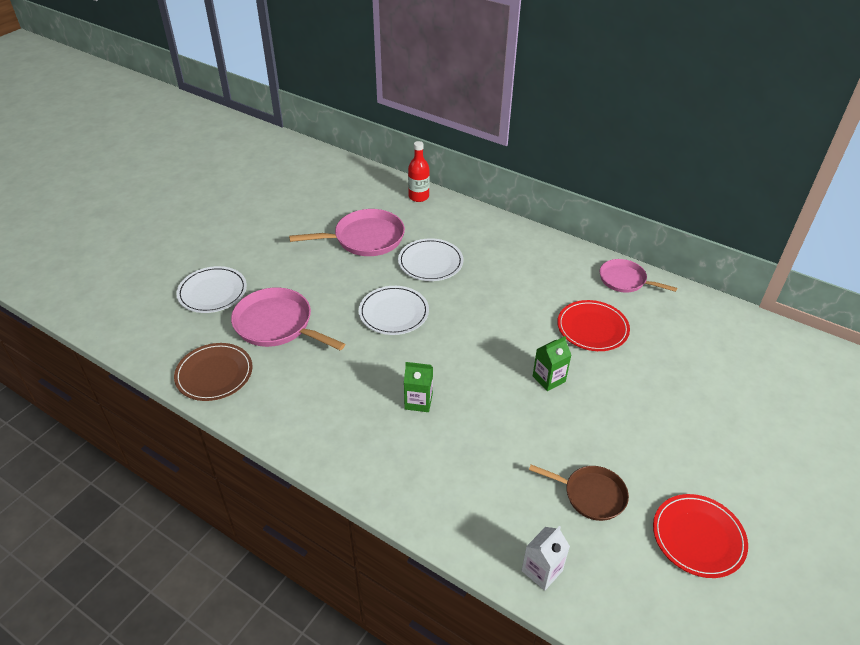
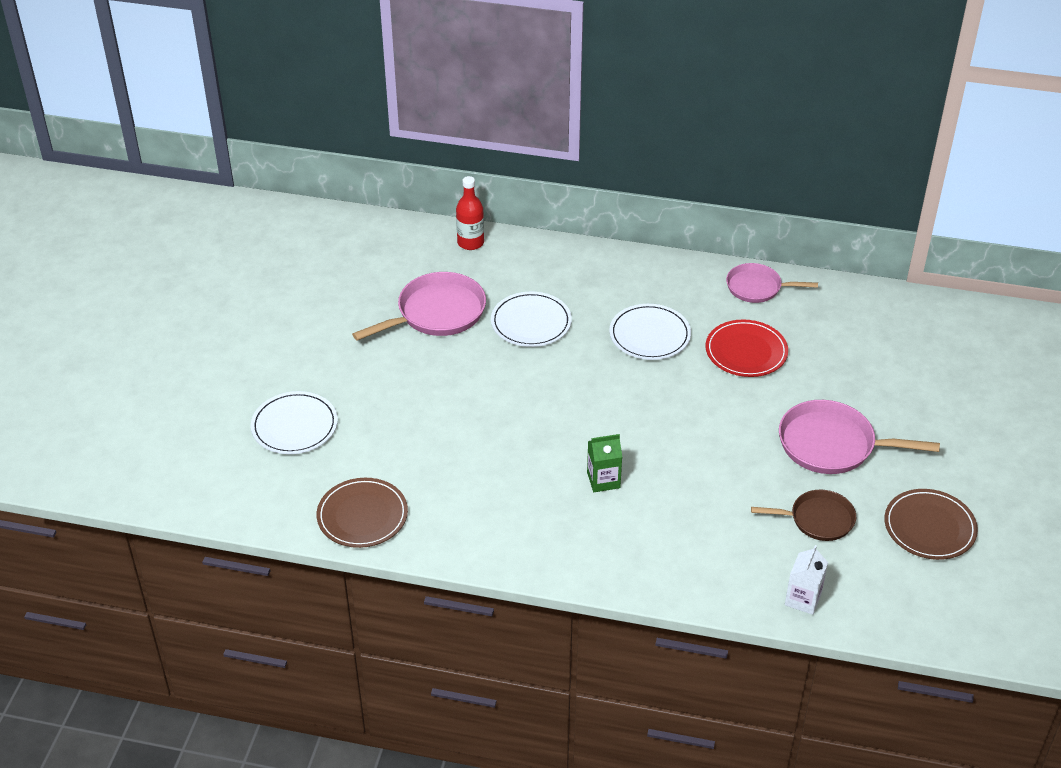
camera: 20 degrees left, 0 degrees up
(277, 324) = (397, 442): pink pan -> pink pan (832, 445)
(394, 312) = (522, 392): white plate -> white plate (649, 335)
(549, 379) = (726, 418): green carton -> none
(698, 537) = (929, 527): red plate -> brown plate

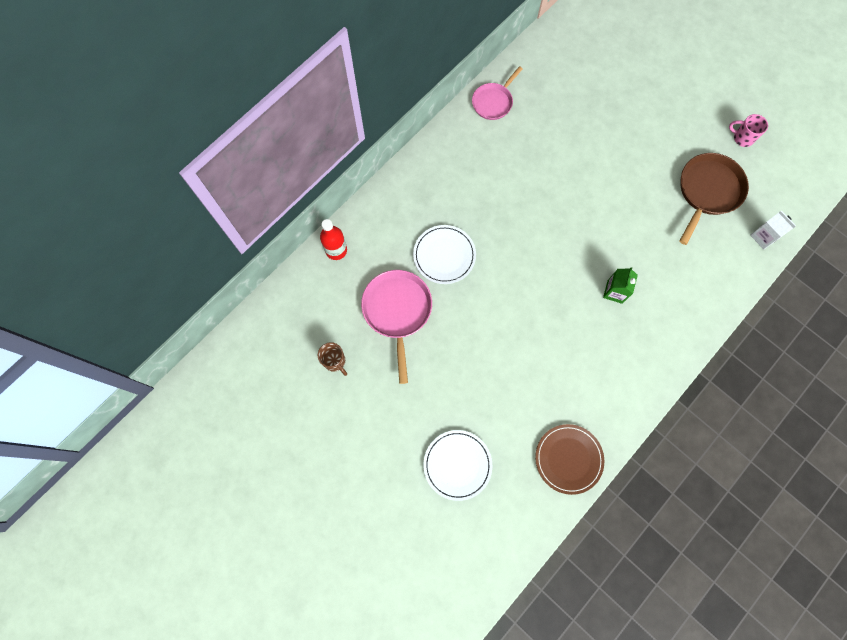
camera: 60 degrees left, 30 degrees up
(346, 291) = (335, 361): none -> brown mug
(649, 335) = (500, 190): white plate -> none
(746, 351) = (548, 144): red plate -> none
(818, 519) = (707, 191): brown pan -> brown pan, size x1.57
(832, 445) = (653, 146): pink pan -> none
(929, 527) = (742, 138): brown plate -> pink mug

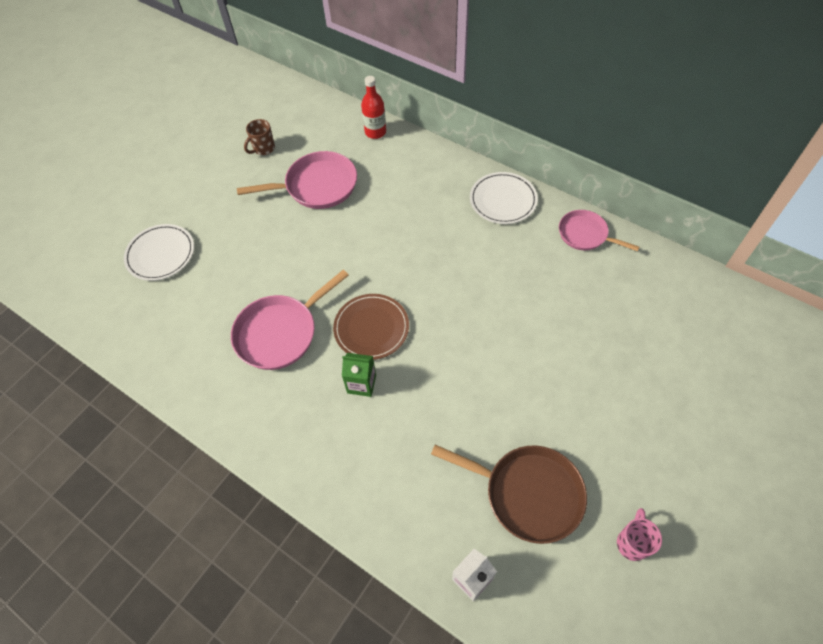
camera: 85 degrees right, 15 degrees down
(444, 255) = (383, 215): white plate -> white plate (503, 200)
(560, 353) = (280, 333): none -> pink pan
(568, 459) = (160, 352): brown plate -> brown plate (371, 328)

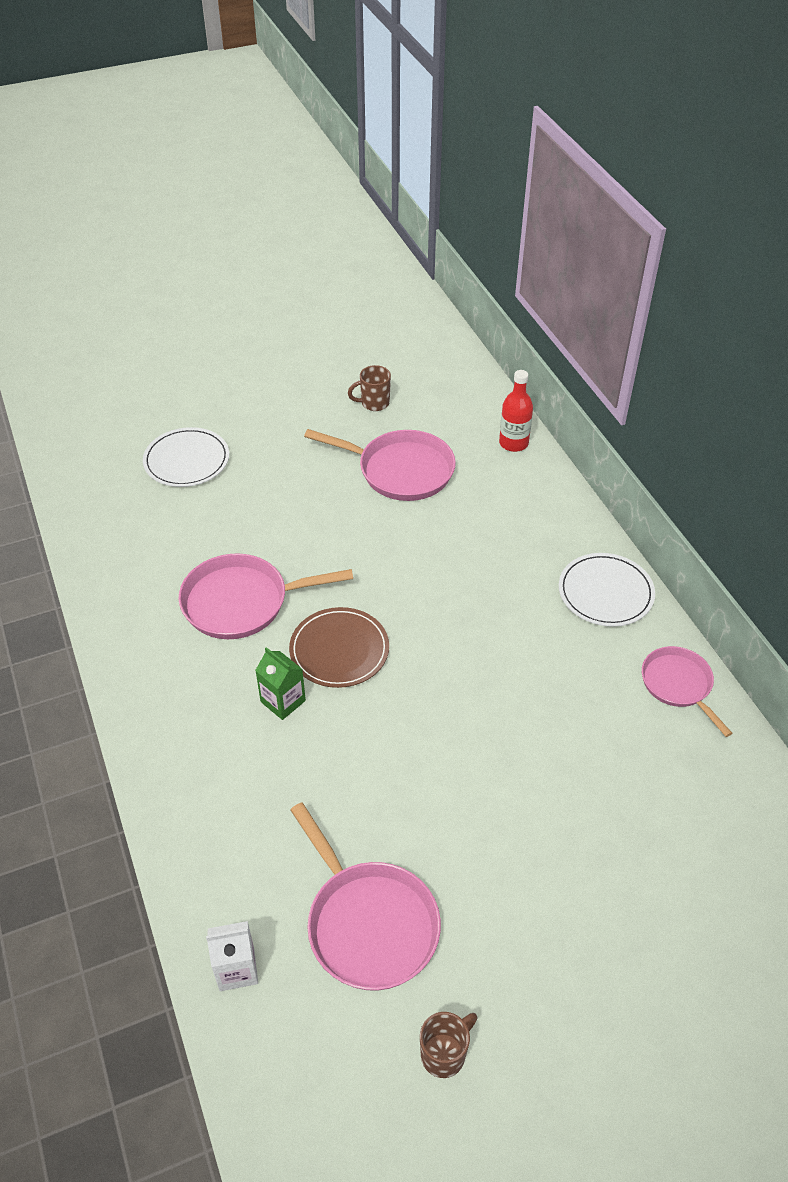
camera: 30 degrees right, 10 degrees down
(528, 493) = (368, 923): brown pan -> pink pan
(632, 543) = (444, 1054): pink mug -> brown mug

